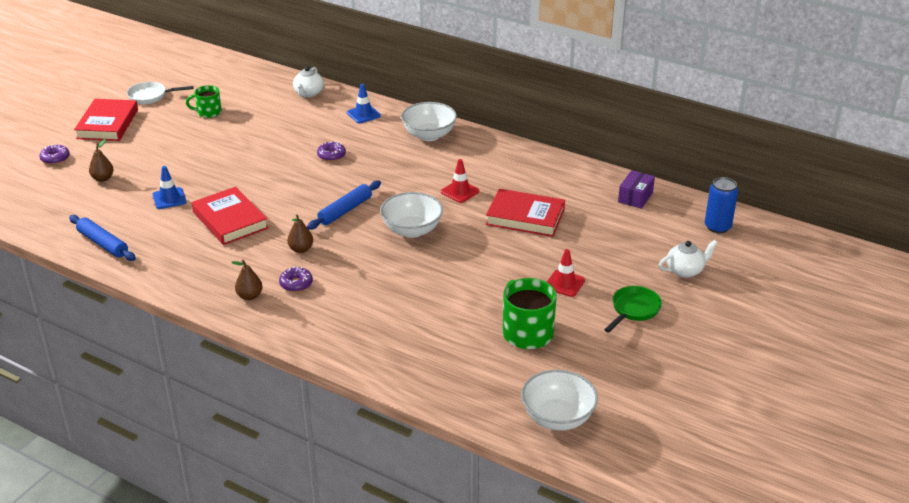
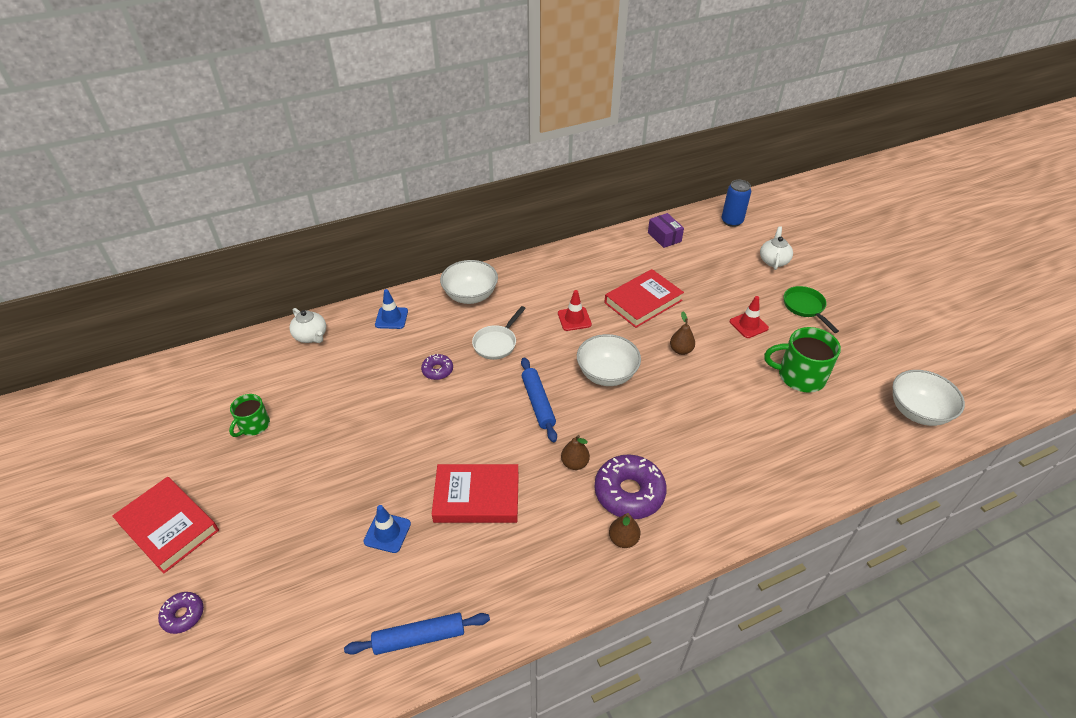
camera: 55 degrees left, 10 degrees up
(103, 178) = (282, 581): brown pear -> brown pear (681, 350)
(150, 96) = (159, 460): white pan -> white pan (497, 343)
(296, 284) = (629, 493): purple donut -> purple donut, size x1.93

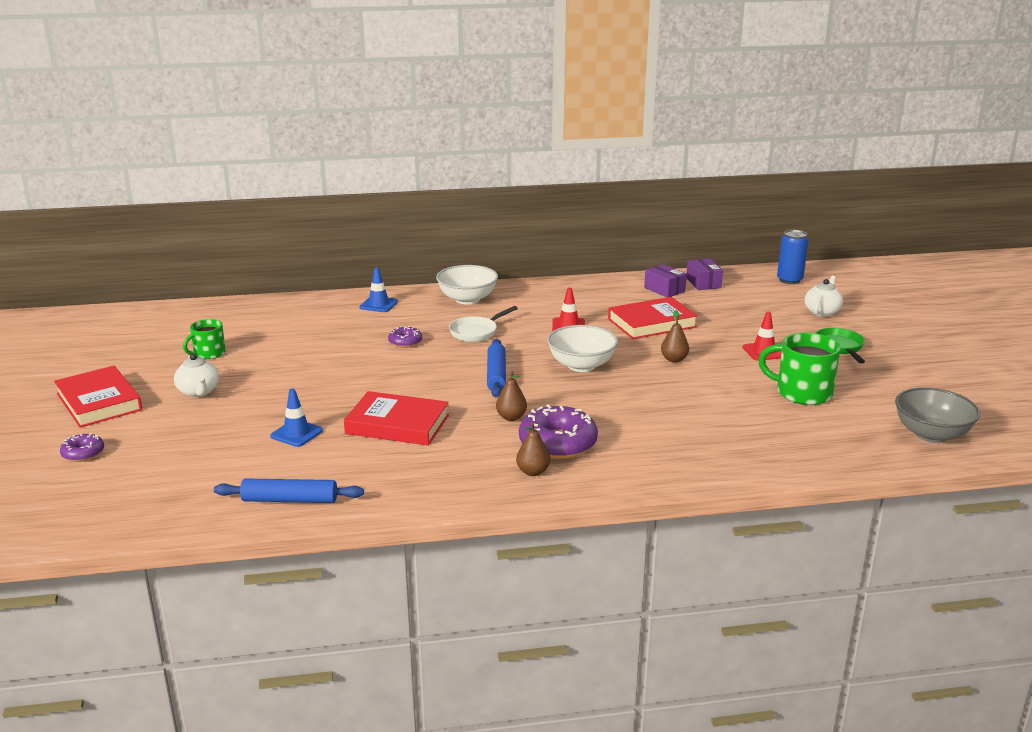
camera: 15 degrees right, 20 degrees down
(311, 336) = (293, 307): white teapot -> white teapot (198, 392)
(636, 252) = (664, 290): none -> purple box
(917, 412) = (931, 434): white bowl -> grey bowl

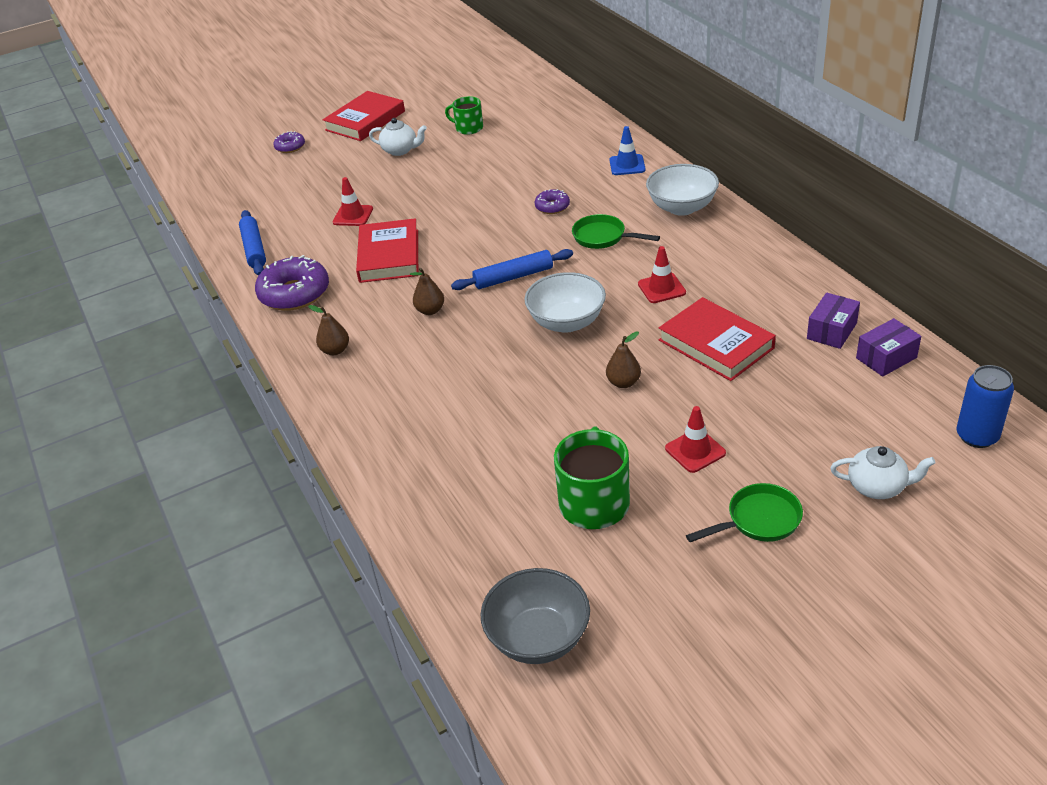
camera: 75 degrees right, 15 degrees up
(198, 392) = (400, 150): white teapot -> white teapot turned 120 degrees counterclockwise
(296, 433) = (353, 216): blue traffic cone -> red traffic cone
(476, 332) = (603, 237): white pan -> green pan
(558, 443) = (391, 351): purple donut -> purple donut (294, 293)

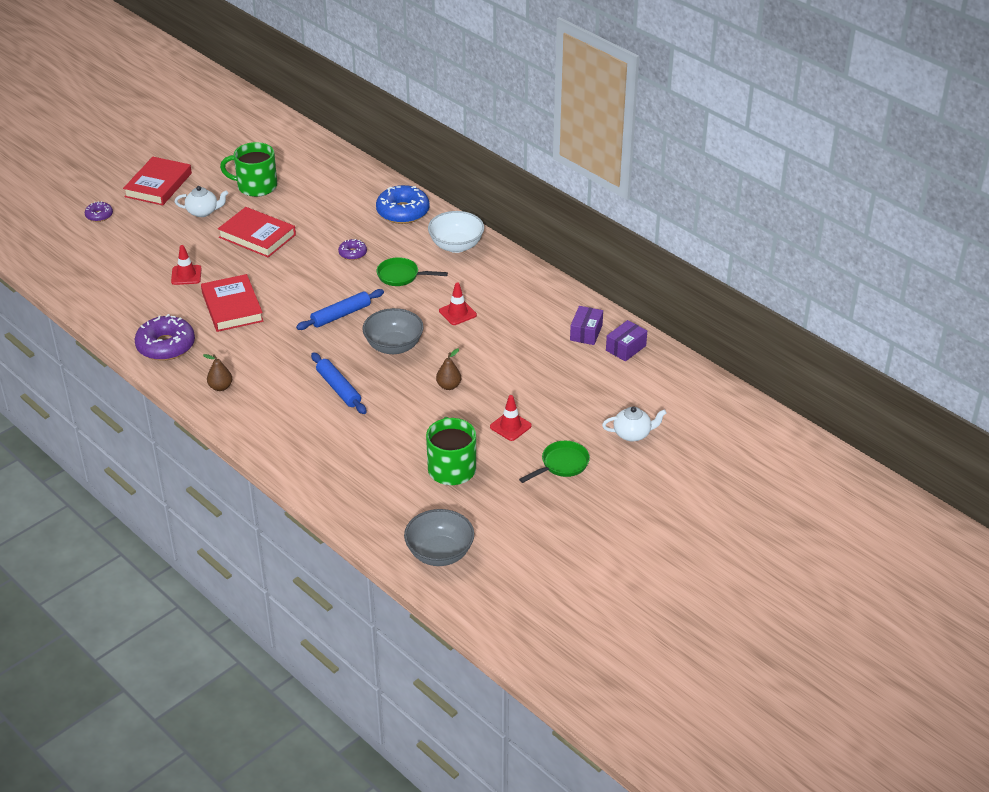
camera: 20 degrees left, 0 degrees up
(254, 249) = (112, 312): blue rolling pin -> blue rolling pin (338, 388)
(430, 310) = (284, 348): brown pear -> none
(468, 128) = (256, 186): green mug -> green mug, size x1.65
(566, 322) = (394, 346): white bowl -> grey bowl
(627, 165) = (403, 212): blue traffic cone -> blue donut
(716, 344) = (507, 351): red book -> red book (257, 236)
(977, 436) = (690, 394): blue can -> none

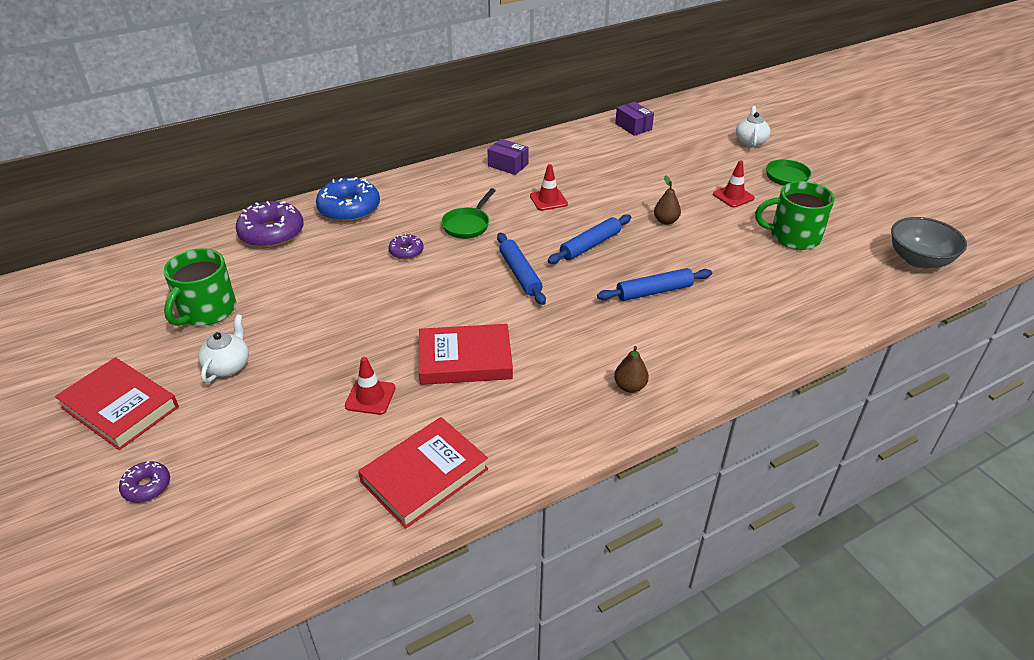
camera: 75 degrees left, 0 degrees up
(166, 346) = (525, 433): purple donut -> purple donut (272, 233)
(257, 236) = (321, 321): red book -> red book (424, 475)
(394, 346) = (590, 245): grey bowl -> blue rolling pin
(456, 246) = (433, 185): white bowl -> none
(586, 333) = (605, 140): purple box -> purple box (508, 165)

